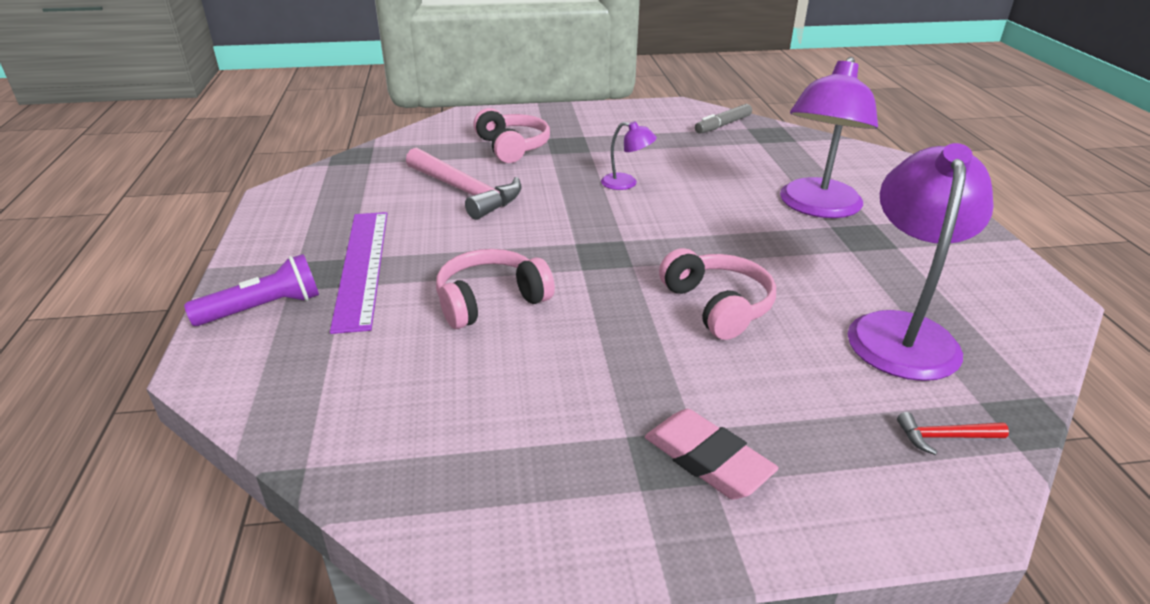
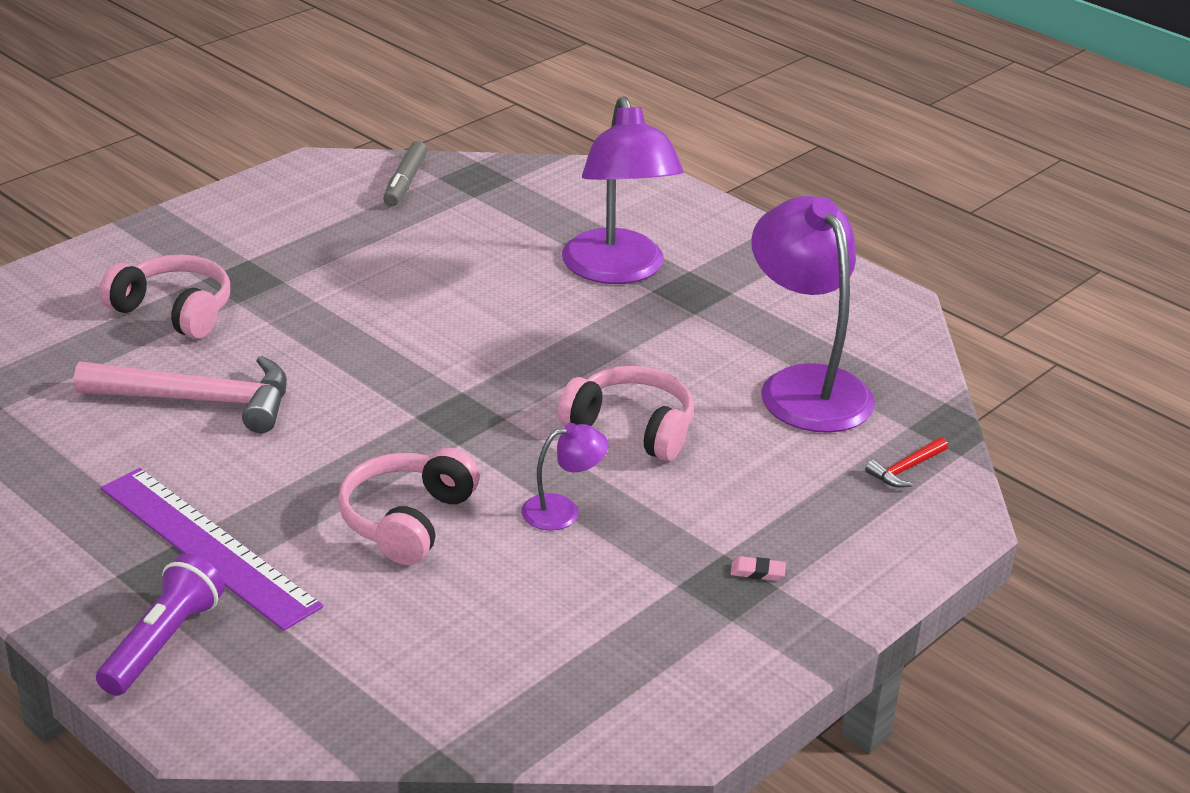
camera: 40 degrees left, 0 degrees up
(626, 183) = (383, 314): purple lamp -> purple lamp (562, 510)
(707, 459) = (757, 572): pink eraser -> pink eraser, size x0.42

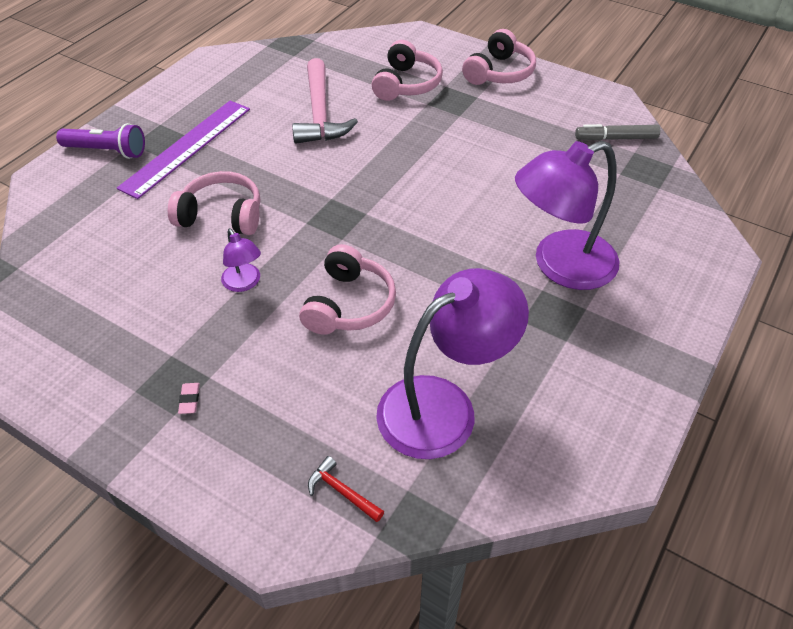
camera: 80 degrees right, 15 degrees up
(200, 230) = (499, 72): none -> pink headphones

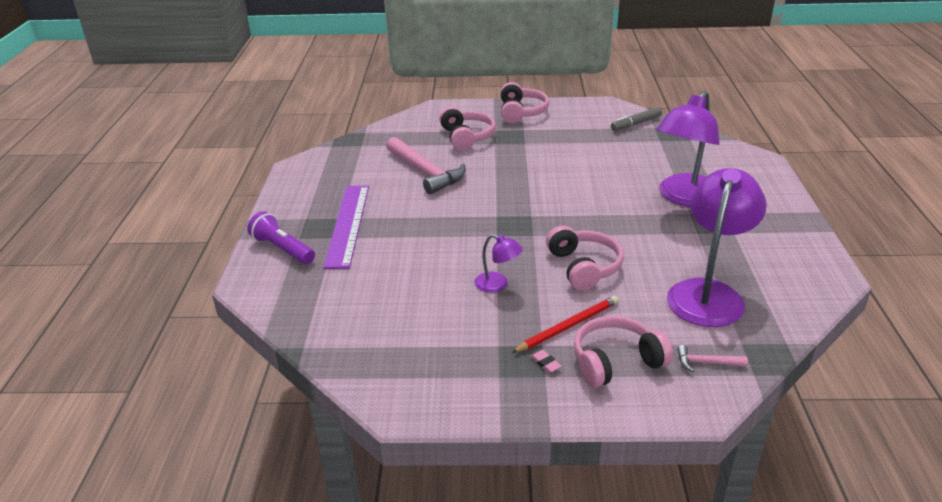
camera: 30 degrees left, 15 degrees down
(107, 151) = (282, 249): purple flashlight -> purple flashlight turned 120 degrees counterclockwise
(222, 215) = (429, 254): pink headphones -> pink headphones (616, 362)
(256, 368) = (568, 326): none -> red pencil
(342, 491) = (706, 363): red hammer -> pink hammer

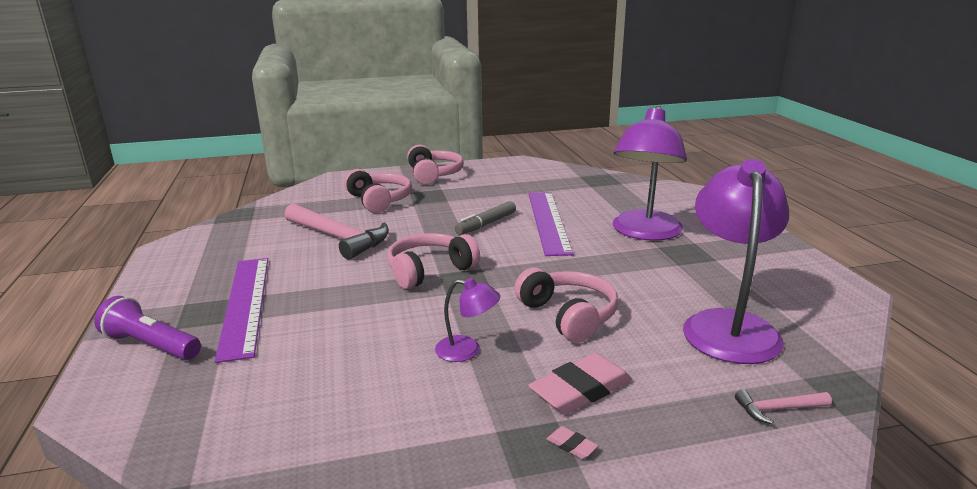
camera: 15 degrees left, 10 degrees down
(568, 326) = (580, 390): red pencil -> pink eraser
(605, 175) = (548, 221): none -> purple ruler
(616, 362) = (665, 427): pink headphones -> pink headphones (429, 271)
(636, 124) = (559, 175): grey marker -> grey marker (486, 224)

